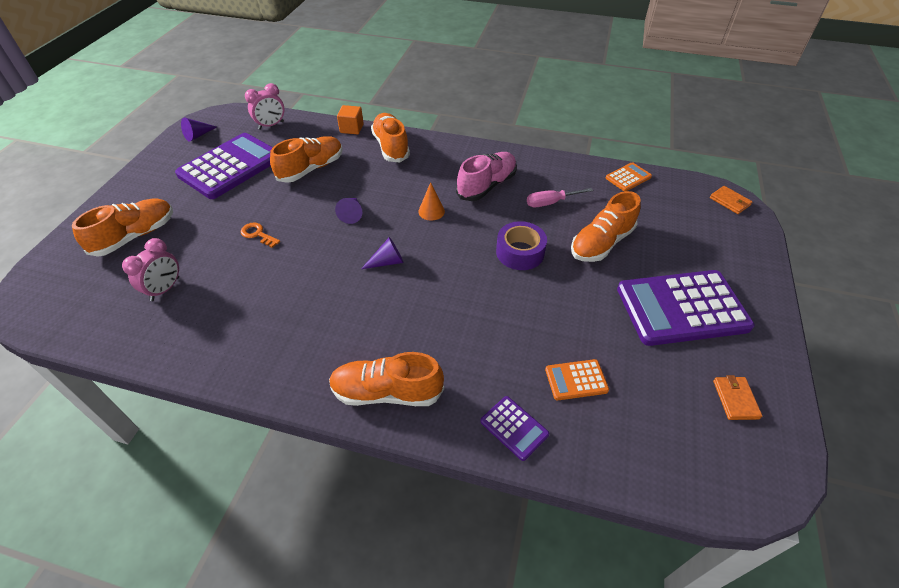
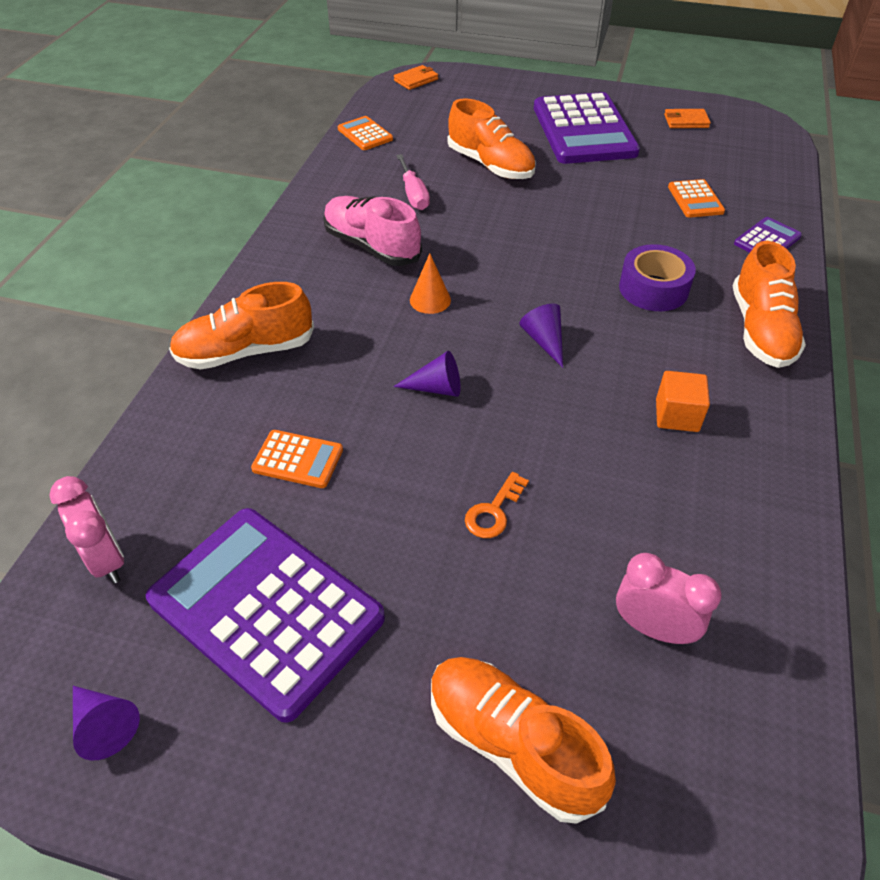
camera: 90 degrees left, 0 degrees up
(311, 169) = (298, 459): orange shoe -> orange calculator
(351, 128) = (165, 412): orange cube -> orange cube (677, 415)
(520, 252) = (512, 224): purple tape -> purple tape (653, 289)

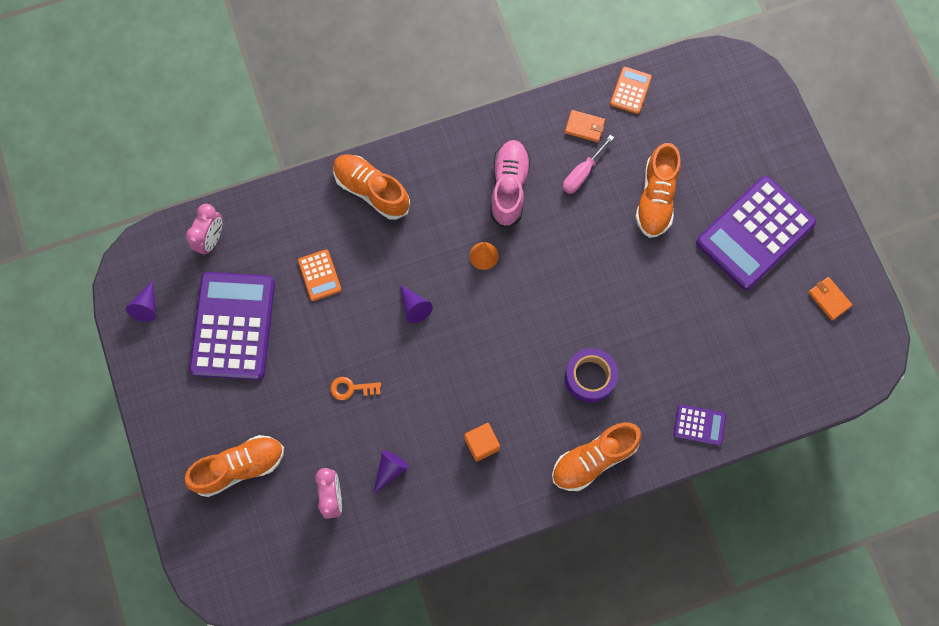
camera: 55 degrees right, 25 degrees up
(416, 80) = (735, 70): orange wallet -> orange wallet (584, 127)
(512, 744) = (239, 467): orange shoe -> orange shoe turned 60 degrees clockwise
(544, 341) = (493, 341): purple cone -> purple cone (390, 470)
(695, 199) = (716, 356): orange calculator -> none

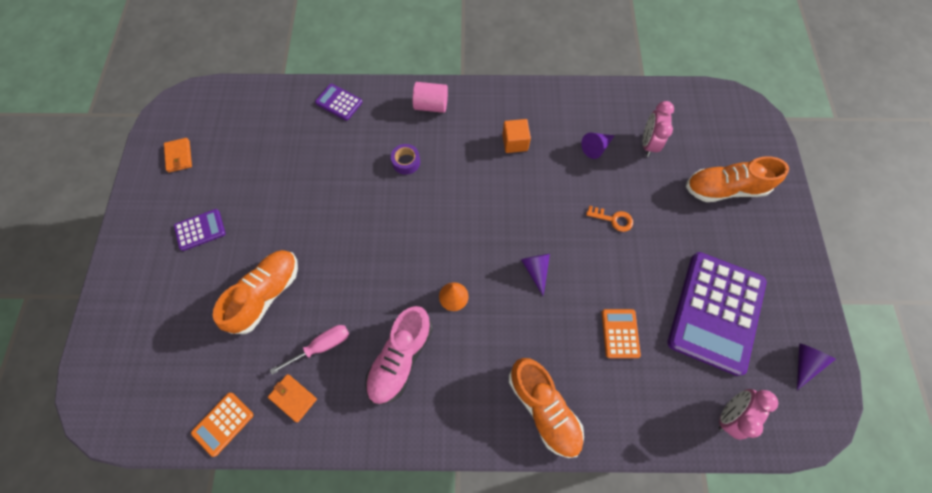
camera: 160 degrees left, 5 degrees down
(589, 377) = (406, 162): purple tape -> purple tape, size x0.62
(593, 459) = (431, 105): orange shoe -> pink cylinder
(755, 233) = (200, 230): purple calculator -> purple calculator, size x0.45

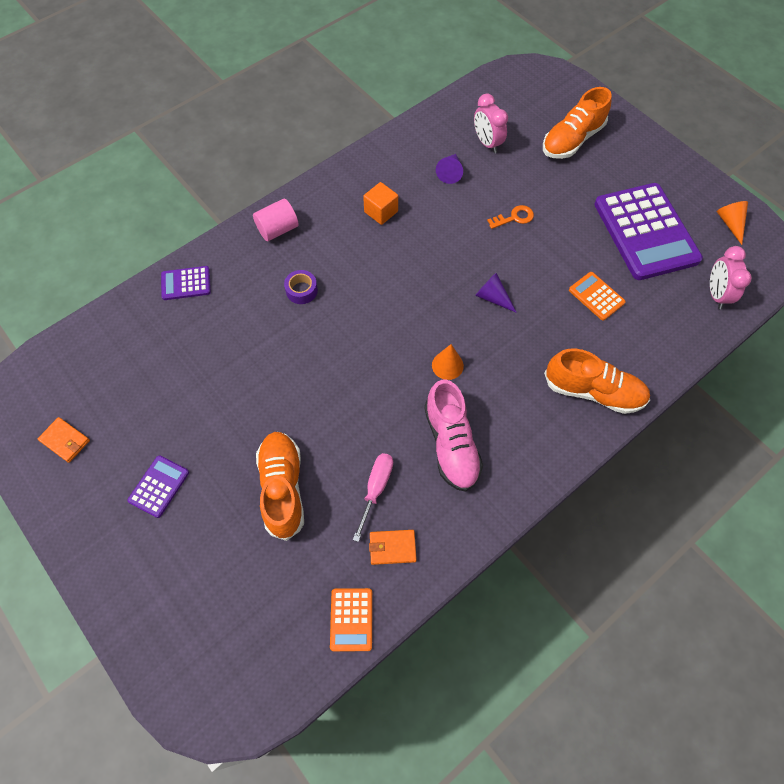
camera: 40 degrees left, 5 degrees down
(804, 363) = (730, 223): purple cone -> orange cone

